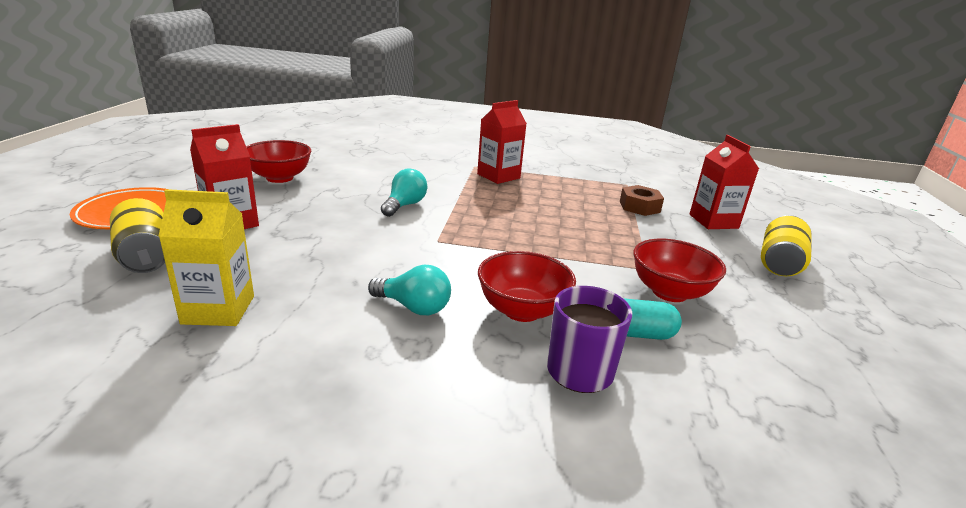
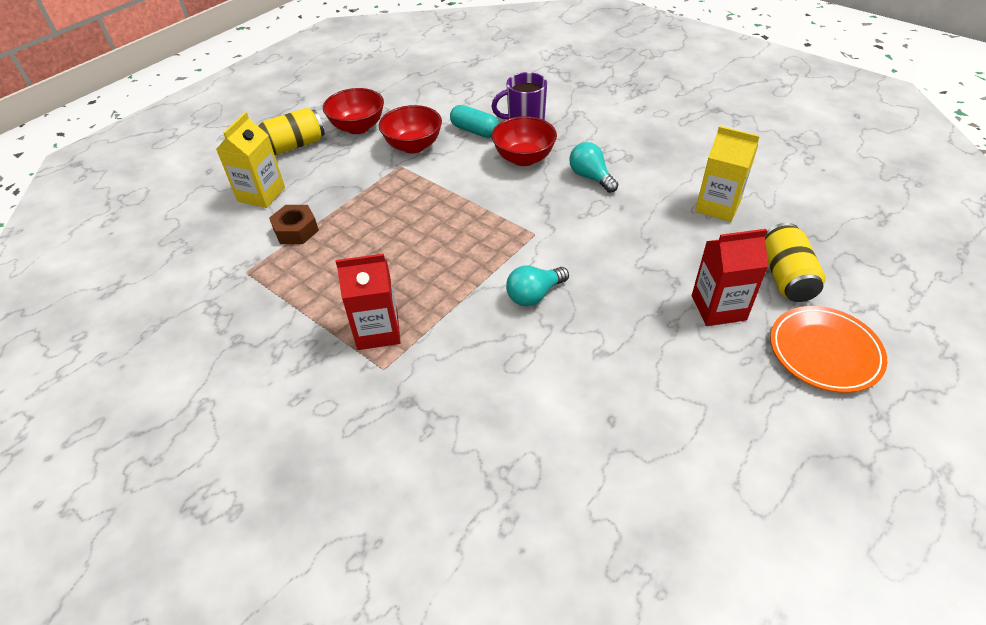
camera: 145 degrees left, 20 degrees up
(279, 178) = (663, 401): red bowl -> red bowl (358, 127)
(713, 221) = (261, 194): red carton -> yellow carton

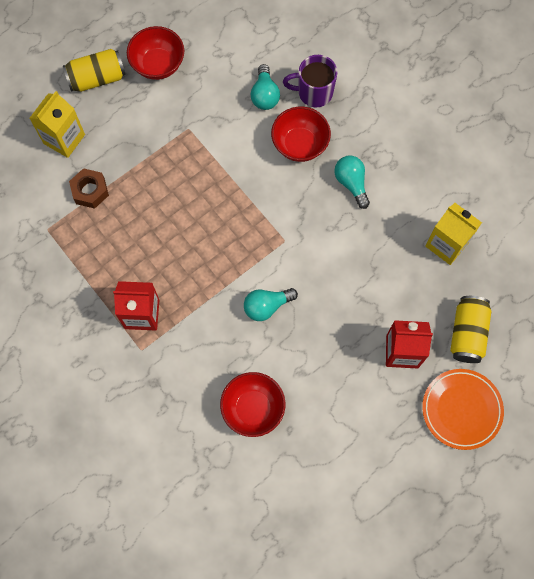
camera: 10 degrees right, 25 degrees up
(413, 146) = (205, 104): red bowl -> red bowl (253, 408)
(475, 131) = (265, 95): turquoise capsule -> turquoise light bulb

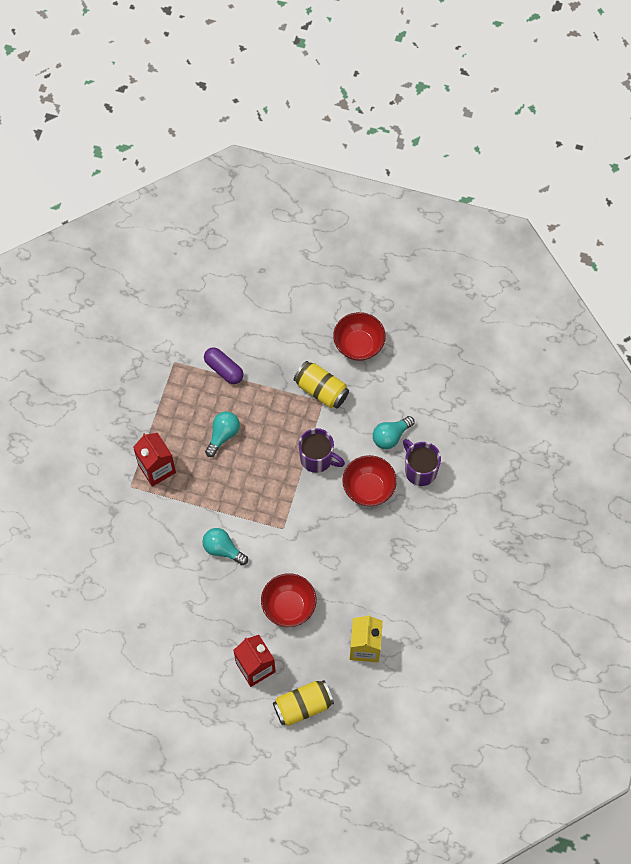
camera: 55 degrees right, 5 degrees down
(64, 139) = (251, 324): yellow carton -> none
(90, 191) = (224, 369): brown nut -> purple capsule
(97, 78) = (315, 311): yellow can -> yellow can (321, 390)
(239, 168) = (317, 458): none -> purple mug
(253, 408) = (140, 590): red bowl -> red bowl (289, 606)
(351, 183) = (364, 546): turquoise light bulb -> turquoise light bulb (223, 435)
(461, 409) = (240, 738): orange plate -> none

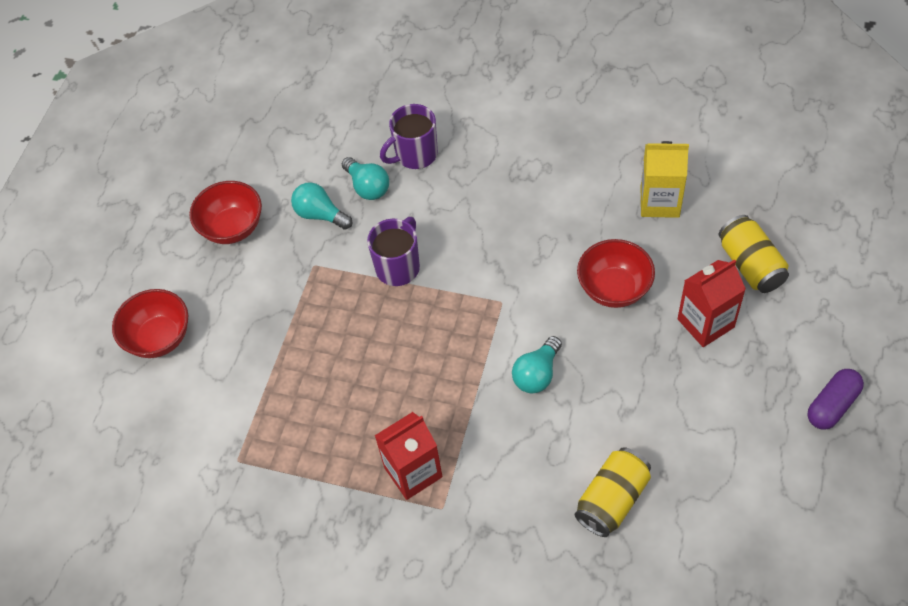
camera: 85 degrees left, 10 degrees down
(223, 435) = (360, 385): turquoise light bulb -> turquoise light bulb (320, 215)
(224, 369) = (255, 391): purple capsule -> purple capsule (832, 405)
(321, 390) = (297, 267): yellow can -> yellow can (612, 500)
(368, 488) = (441, 207): red bowl -> red bowl (159, 338)

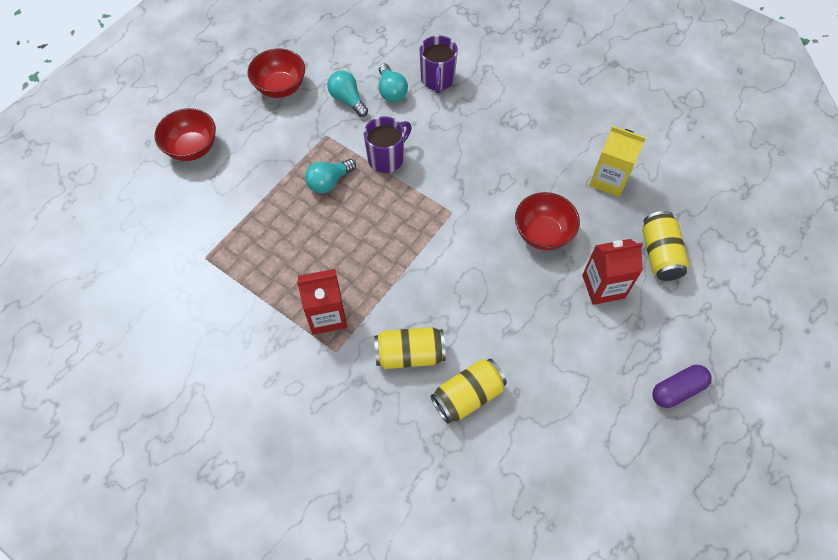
camera: 15 degrees right, 5 degrees up
(415, 155) = (437, 80): purple mug -> purple mug turned 75 degrees counterclockwise
(527, 479) = (409, 354): none -> yellow can
(537, 374) = (454, 277): turquoise light bulb -> turquoise light bulb (329, 182)

